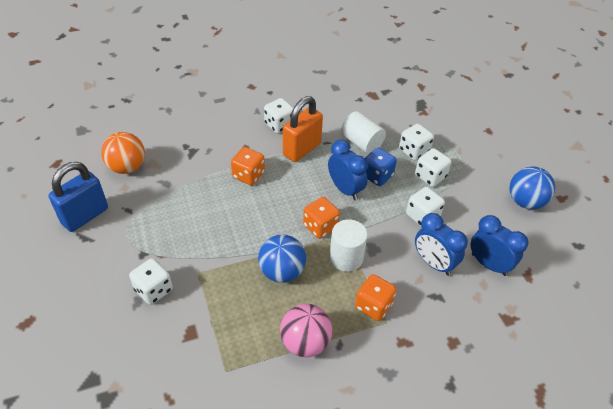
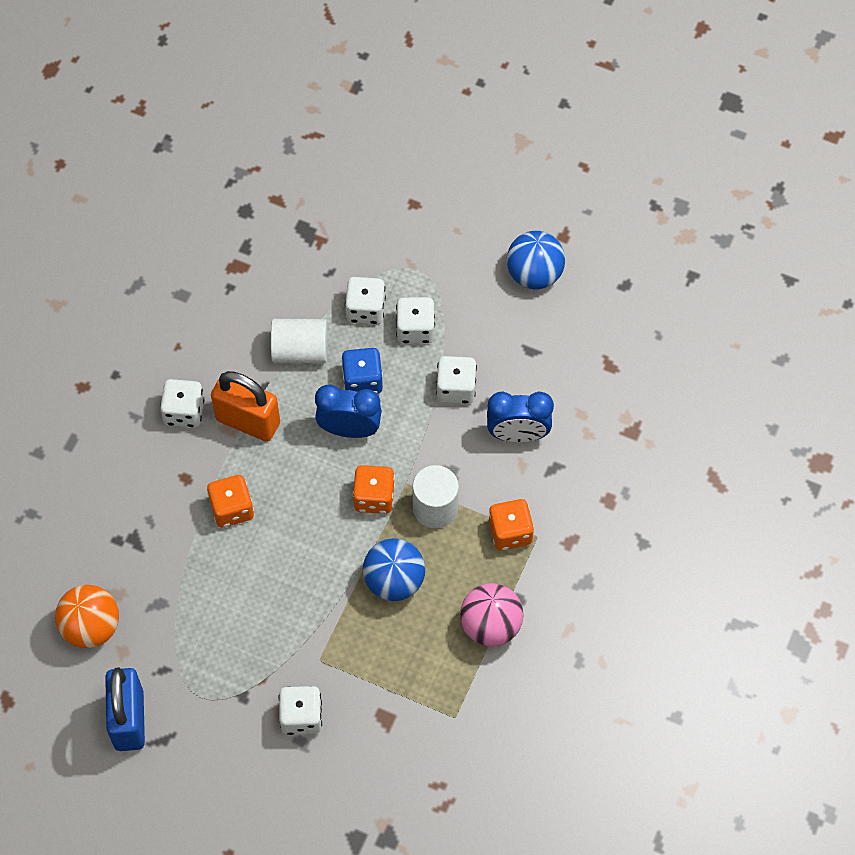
camera: 45 degrees left, 15 degrees up
(302, 149) = (248, 421): orange padlock -> orange padlock turned 60 degrees counterclockwise
(489, 264) = (566, 387): blue clock -> none

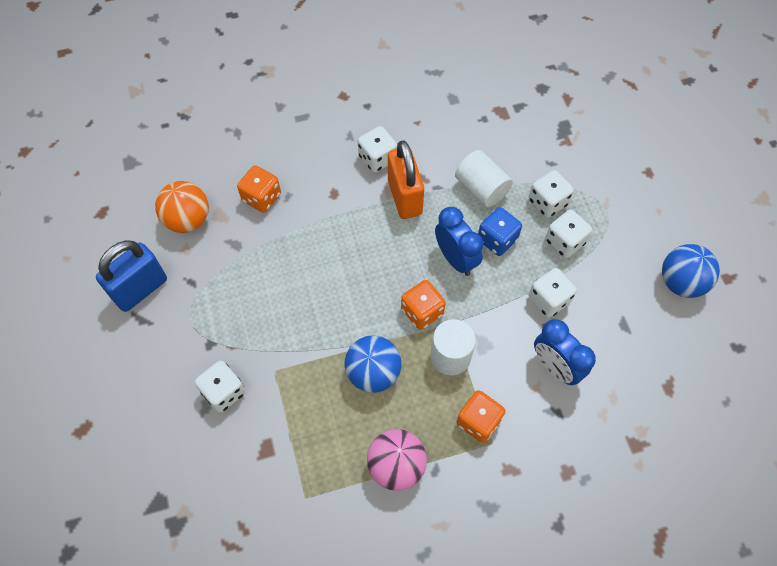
camera: 50 degrees right, 0 degrees up
(232, 509) = (336, 235): orange dice -> orange dice (261, 197)

